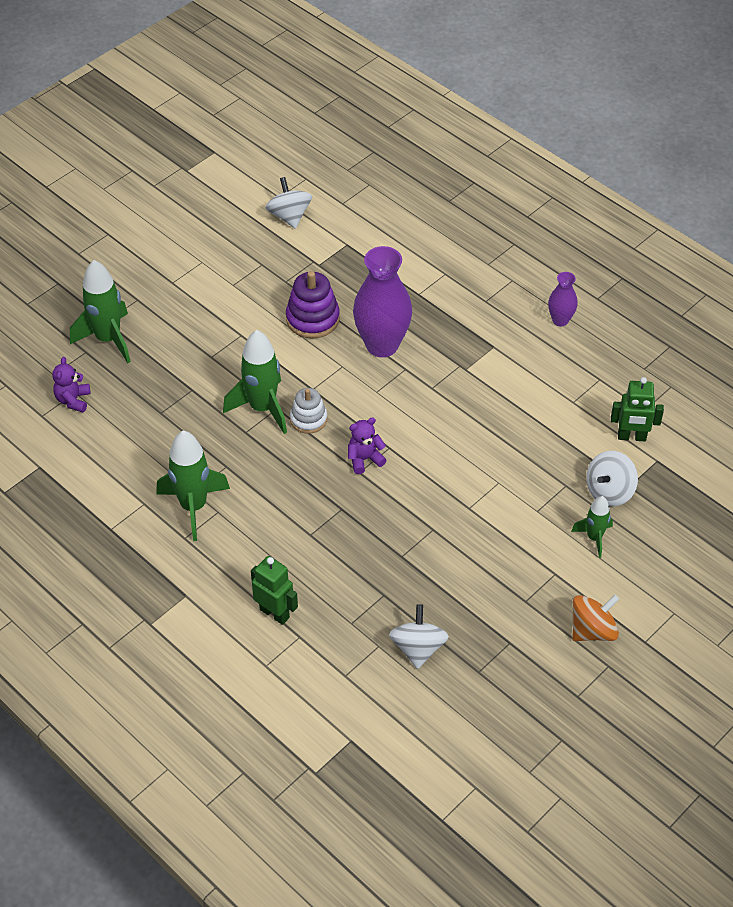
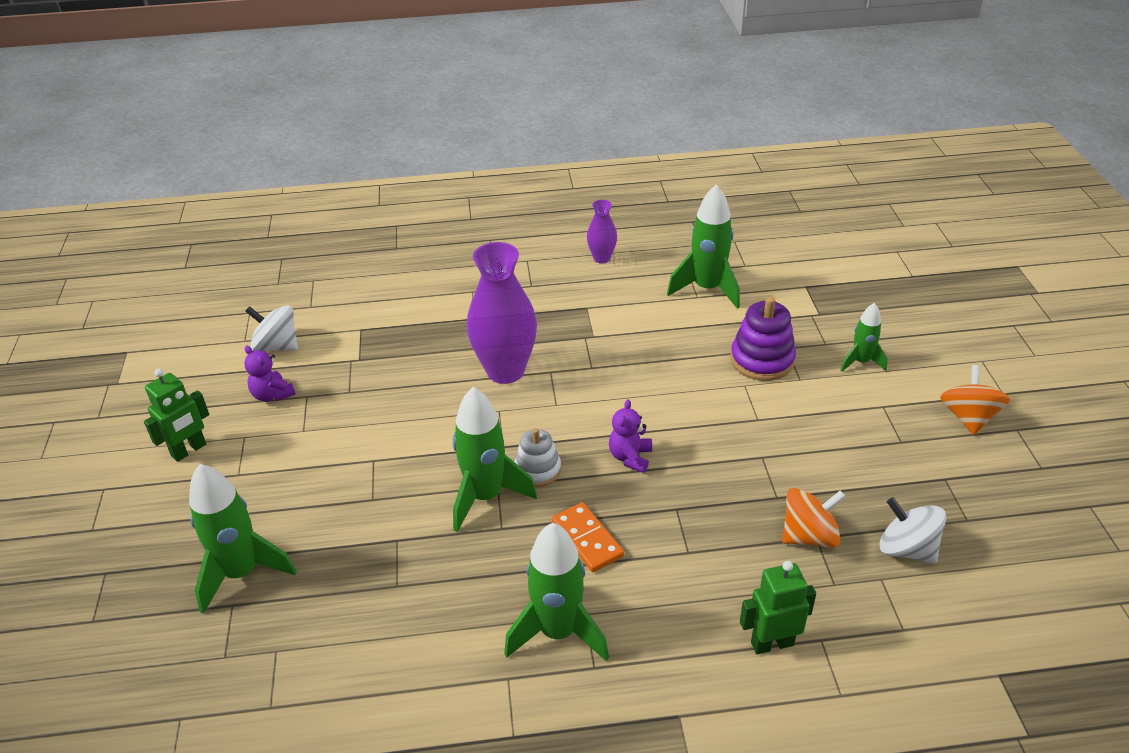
camera: 50 degrees left, 10 degrees down
(73, 400) = (285, 659): purple teddy bear -> purple teddy bear (272, 395)
(274, 478) = (587, 539): none -> orange domino
(312, 319) = (418, 398): purple stacking toy -> purple stacking toy (762, 360)
(381, 590) = (809, 536): none -> orange spinning top
(588, 402) = (707, 289): none -> green rocket
(609, 491) = (816, 327): white spinning top -> none
(631, 437) = (768, 286): green robot -> green robot (189, 450)

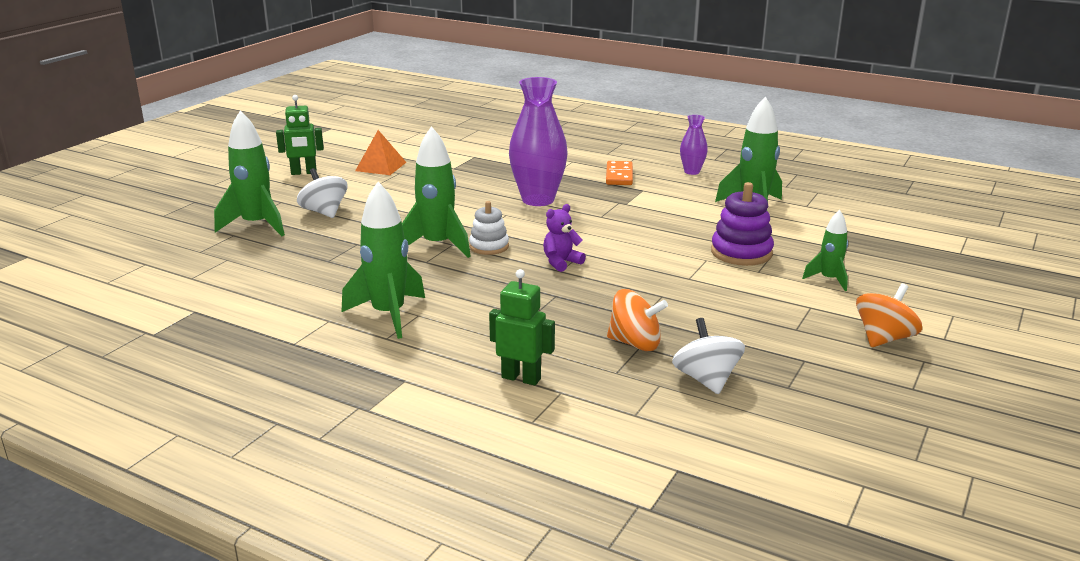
camera: 35 degrees right, 15 degrees down
(272, 395) = (381, 166): purple teddy bear -> orange pyramid
(277, 346) = (414, 149): white spinning top -> white spinning top (324, 212)
(587, 539) = (472, 285): orange domino -> orange domino (619, 176)

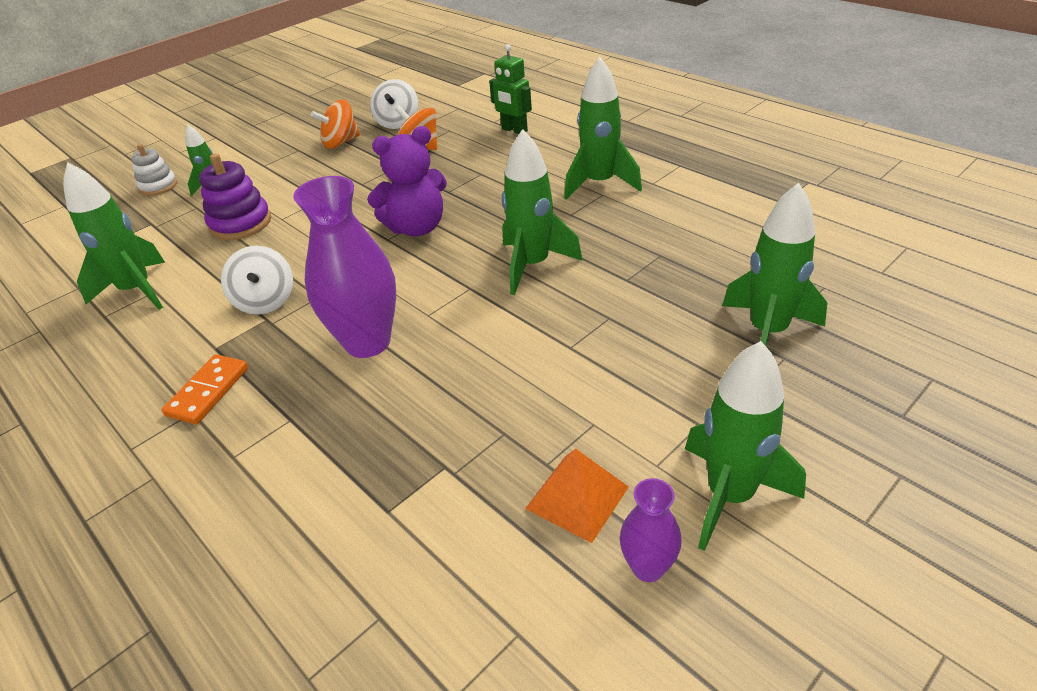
camera: 160 degrees left, 15 degrees up
(303, 173) = (729, 495): green robot -> green rocket
(324, 212) = (674, 352): white spinning top -> white spinning top (265, 301)
(489, 246) = (476, 258): white stacking toy -> white stacking toy (158, 186)
(561, 262) = (417, 227): purple teddy bear -> purple teddy bear, size x1.77
(692, 172) = (100, 386): purple vase -> purple vase (648, 567)
(884, 338) = (253, 139): orange spinning top -> orange spinning top (341, 142)

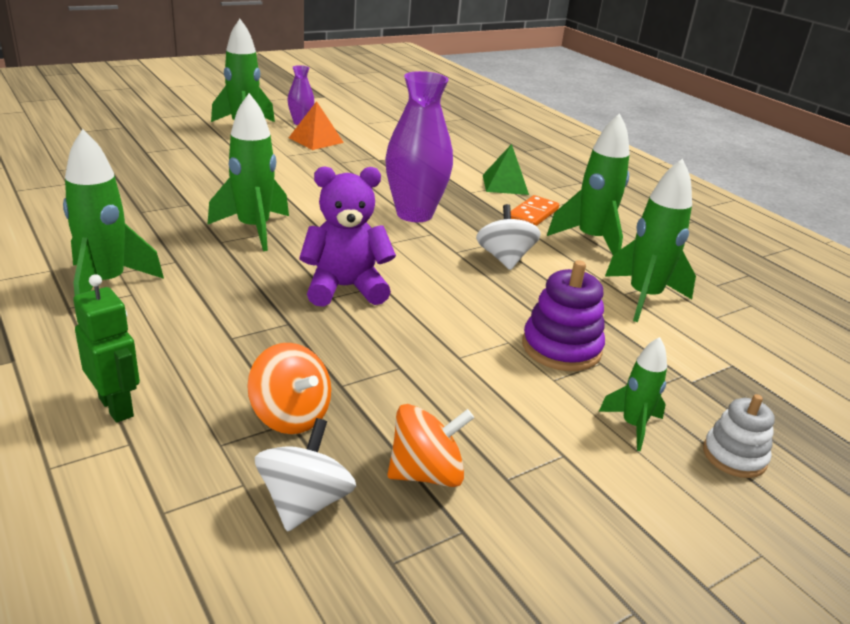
camera: 175 degrees left, 10 degrees down
(229, 461) = (505, 184): none -> green pyramid
(767, 332) = (136, 161): green rocket -> green rocket (591, 240)

